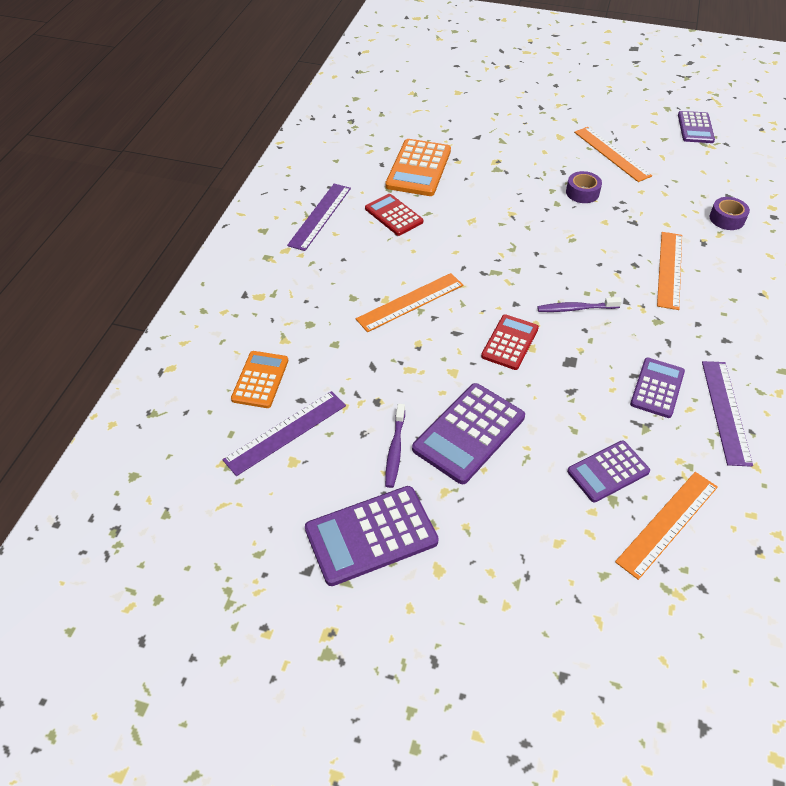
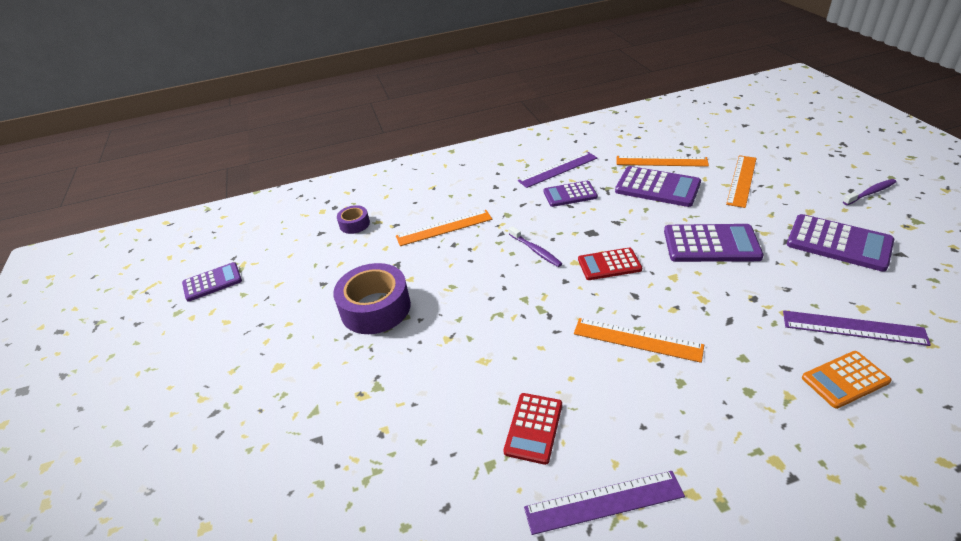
camera: 120 degrees left, 10 degrees down
(395, 450) = (773, 267): purple toothbrush -> purple toothbrush (870, 193)
(418, 168) = (427, 459): orange calculator -> none
(582, 192) = (375, 308): purple tape -> purple tape, size x1.95
(608, 471) = (657, 187): purple calculator -> purple calculator, size x1.55
(612, 154) = (292, 316): orange ruler -> orange ruler (741, 180)

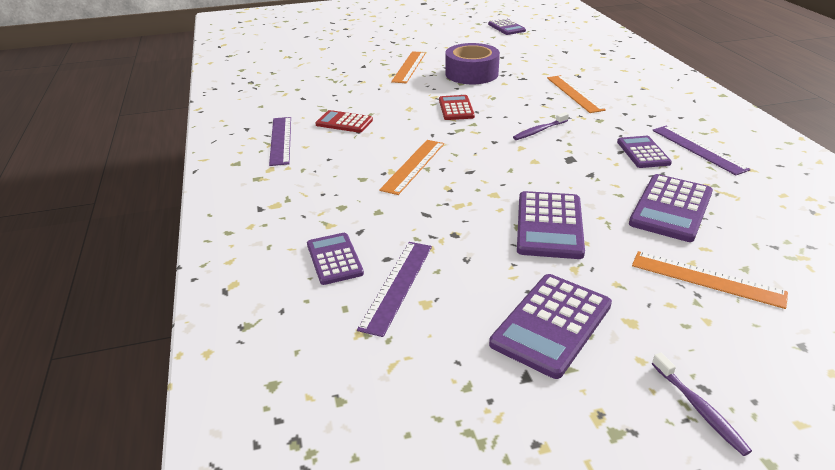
camera: 90 degrees right, 5 degrees down
(354, 224) = (578, 61): purple tape -> none
(609, 264) = (516, 163): red calculator -> red calculator (456, 108)
(661, 161) = (744, 221): orange ruler -> orange ruler (409, 67)
(845, 379) = (334, 259): orange calculator -> purple calculator

